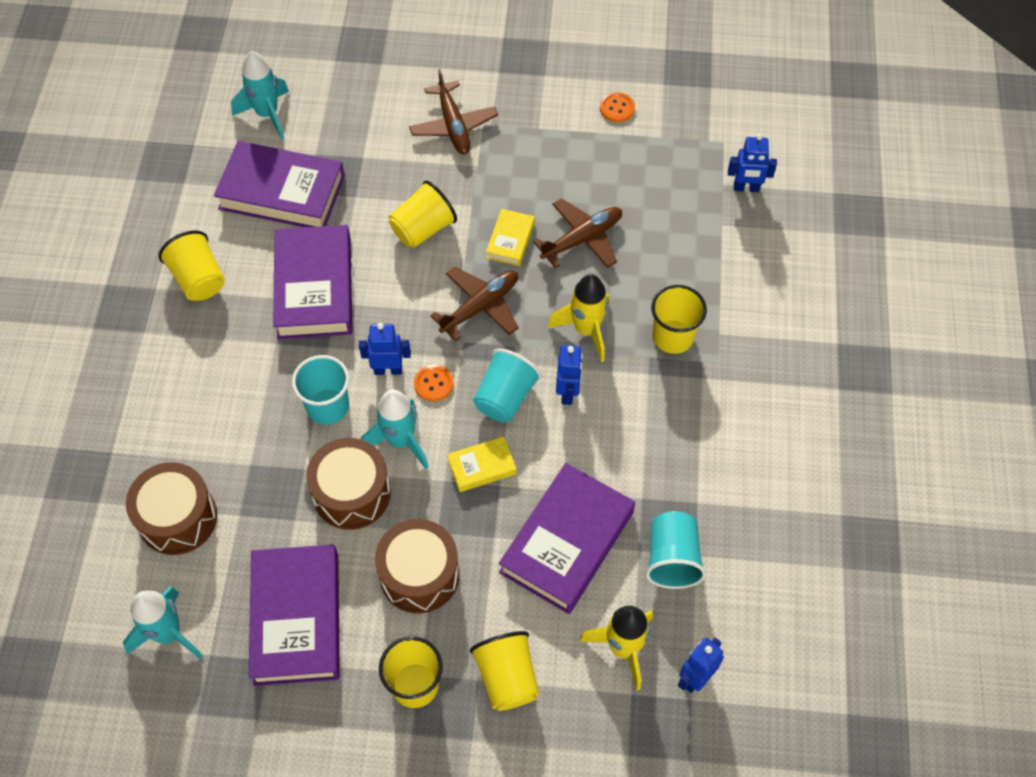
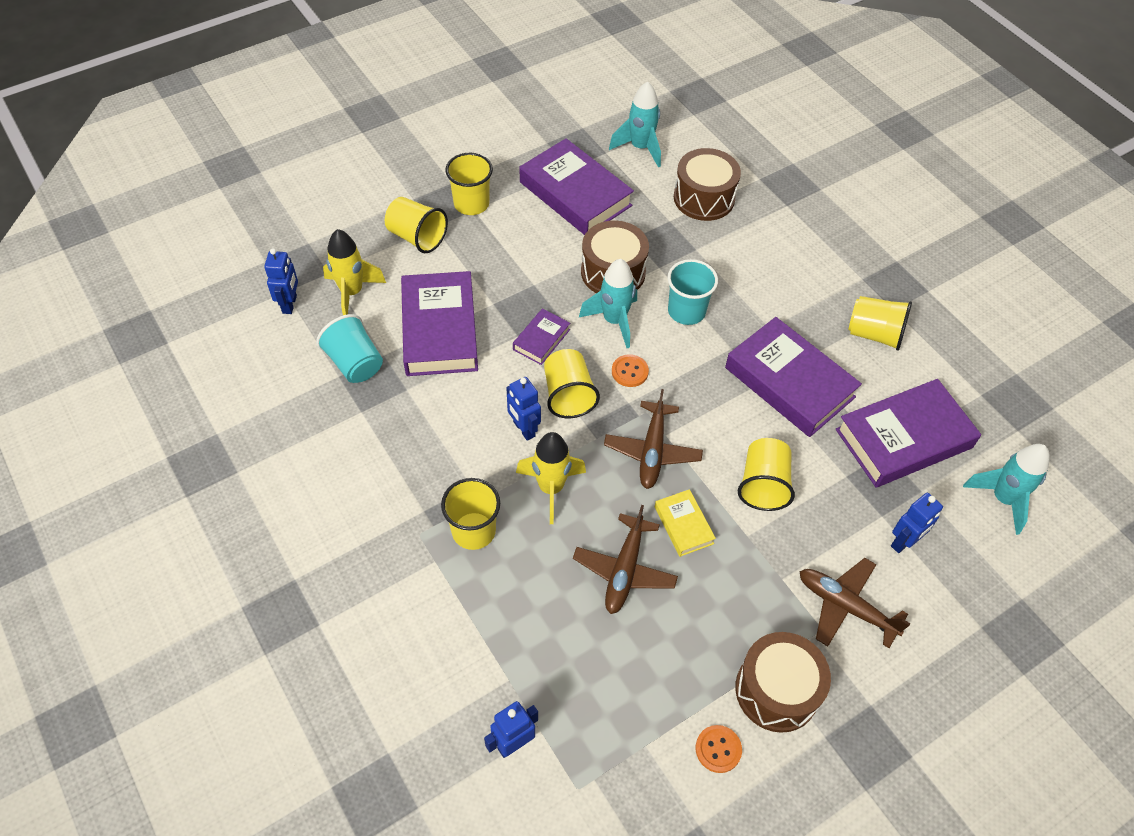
camera: 140 degrees right, 5 degrees down
(388, 369) = (672, 360): blue robot -> blue robot (904, 542)
(419, 575) = (522, 255): brown drum -> brown drum (776, 690)
(482, 467) = (541, 339): yellow book -> purple book
(505, 397) = (568, 395): turquoise cup -> yellow cup

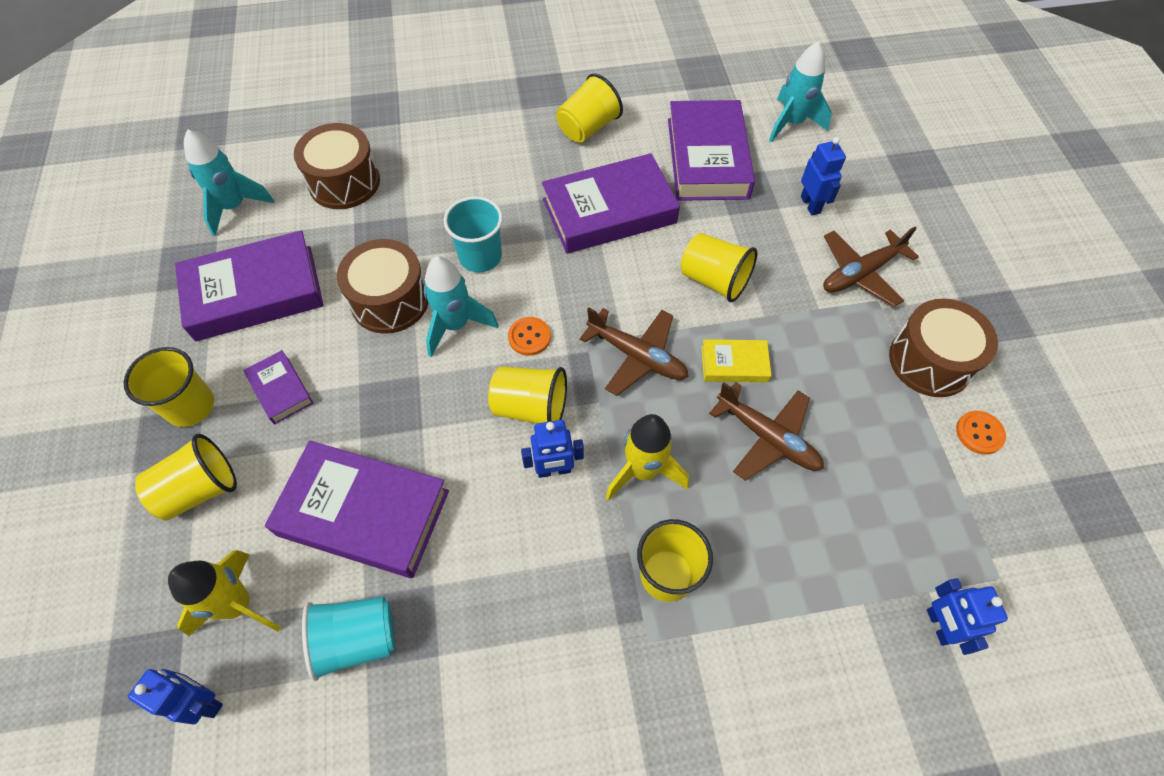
camera: 65 degrees left, 5 degrees up
(541, 339) = (441, 406): purple book -> purple book (280, 390)

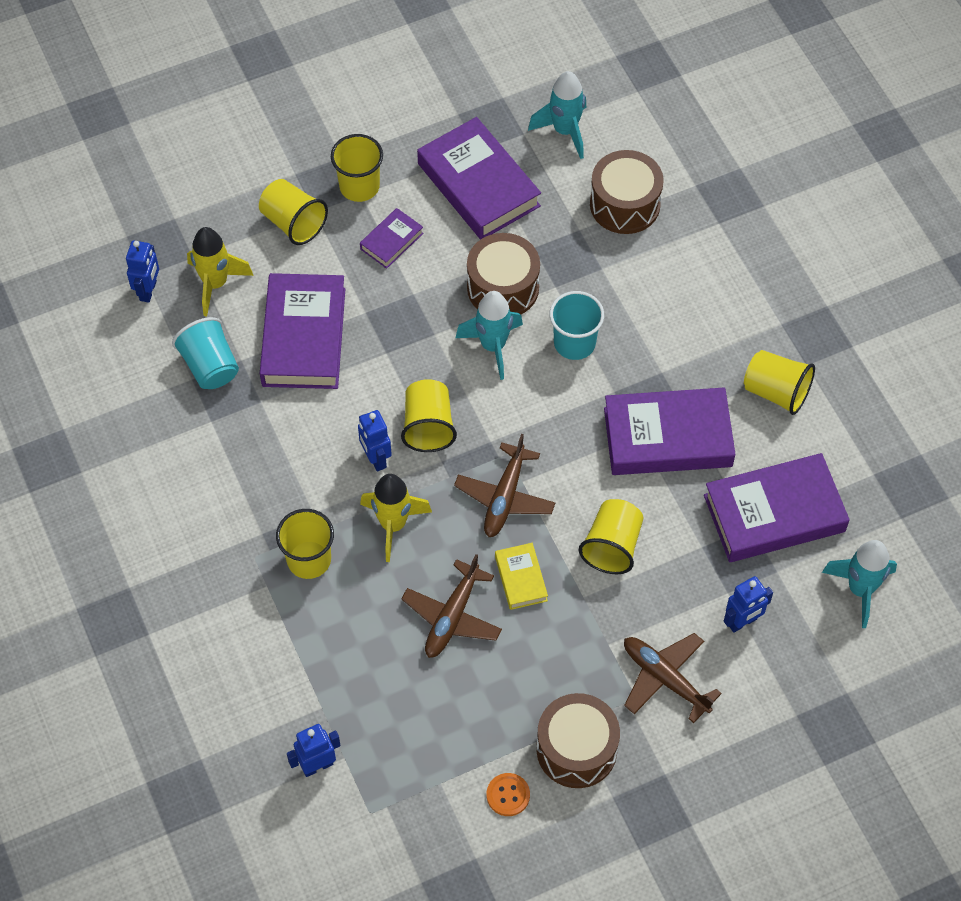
camera: 75 degrees right, 0 degrees up
(529, 337) = (498, 407): orange button -> none
(609, 211) = (667, 437): purple book -> purple book turned 60 degrees counterclockwise

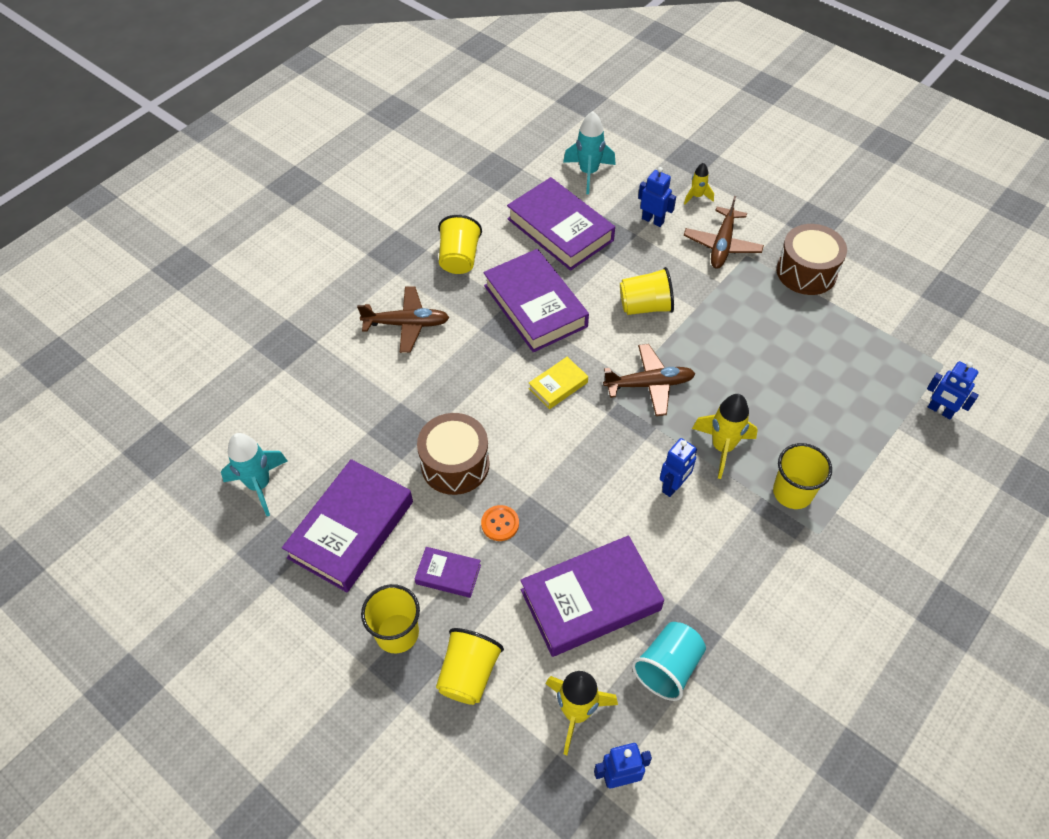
camera: 115 degrees left, 5 degrees down
(428, 426) = (620, 461): yellow cup -> none
(452, 617) = (768, 377): brown plane -> brown plane (407, 324)
(493, 346) = (518, 448): turquoise rocket -> none
(508, 795) = (866, 295): orange button -> orange button (500, 524)
(521, 578) = (708, 349): yellow book -> yellow book (558, 385)
(574, 343) = (483, 393): turquoise cup -> none
(624, 204) = (325, 410): brown drum -> none
(760, 694) = (697, 196): none -> yellow rocket

